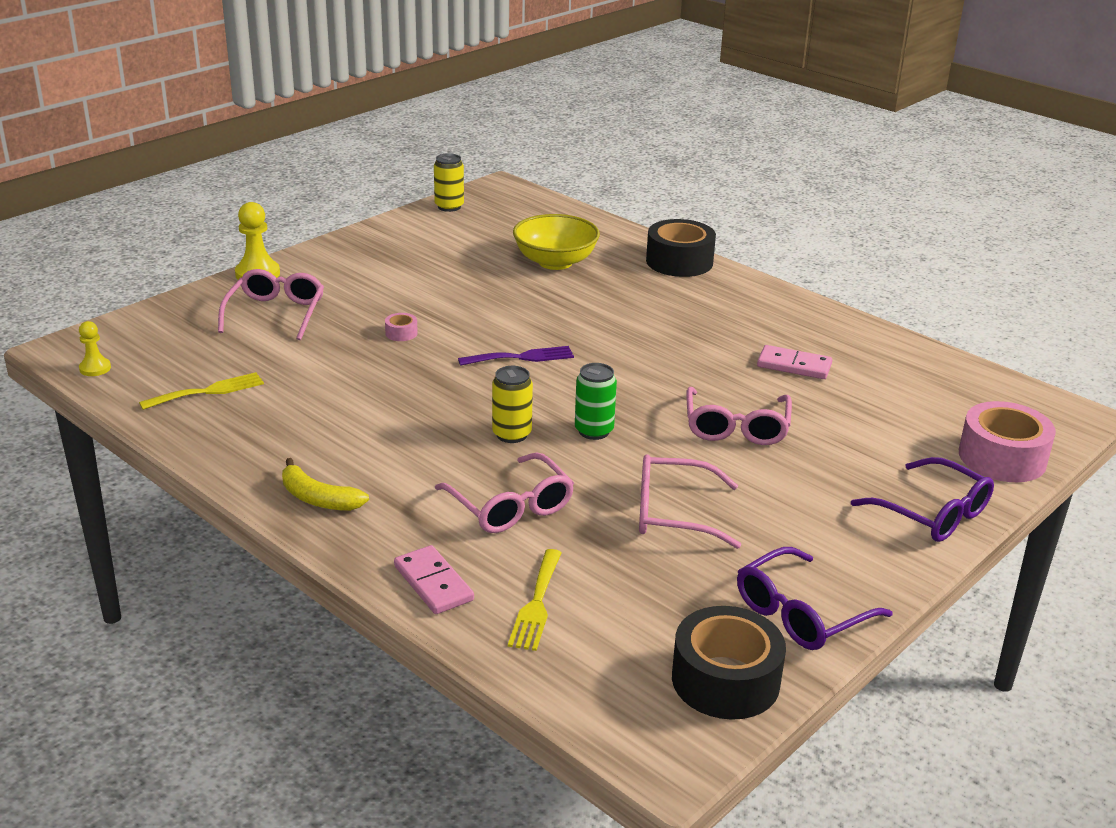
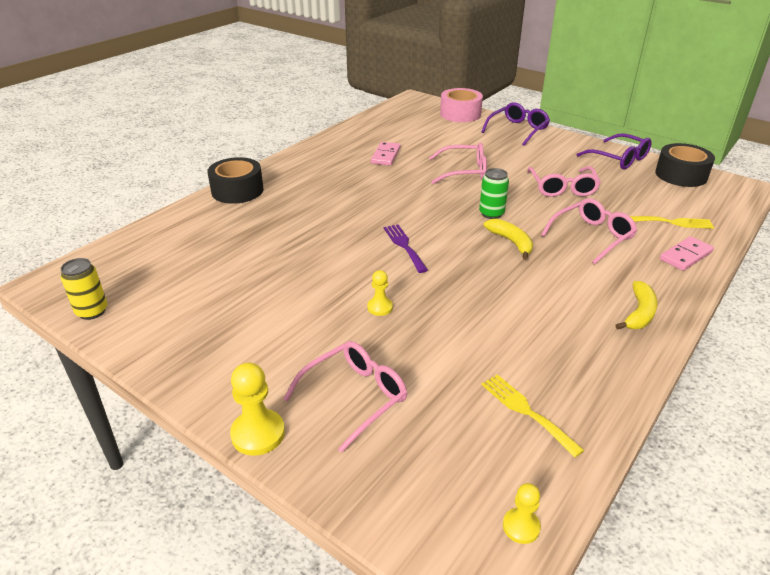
camera: 95 degrees left, 5 degrees up
(276, 313) = (355, 397): pink glasses -> pink glasses turned 135 degrees clockwise
(401, 333) = (380, 307): pink tape -> yellow pawn
(511, 434) = (511, 242): yellow can -> yellow banana
(555, 262) = (235, 241): yellow bowl -> none

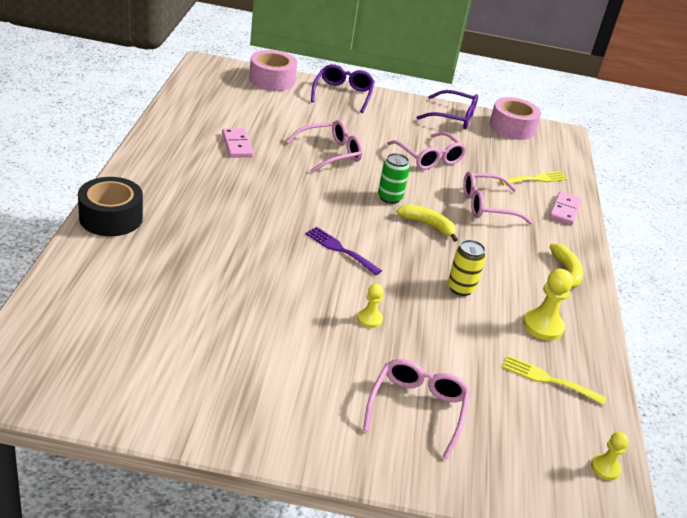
camera: 35 degrees left, 0 degrees up
(92, 311) = (86, 401): yellow can -> yellow can (461, 288)
(258, 434) = (367, 468): yellow pawn -> yellow pawn (543, 326)
(592, 236) = (486, 206): pink glasses -> pink glasses turned 120 degrees counterclockwise
(681, 175) = (512, 127): black tape -> pink tape

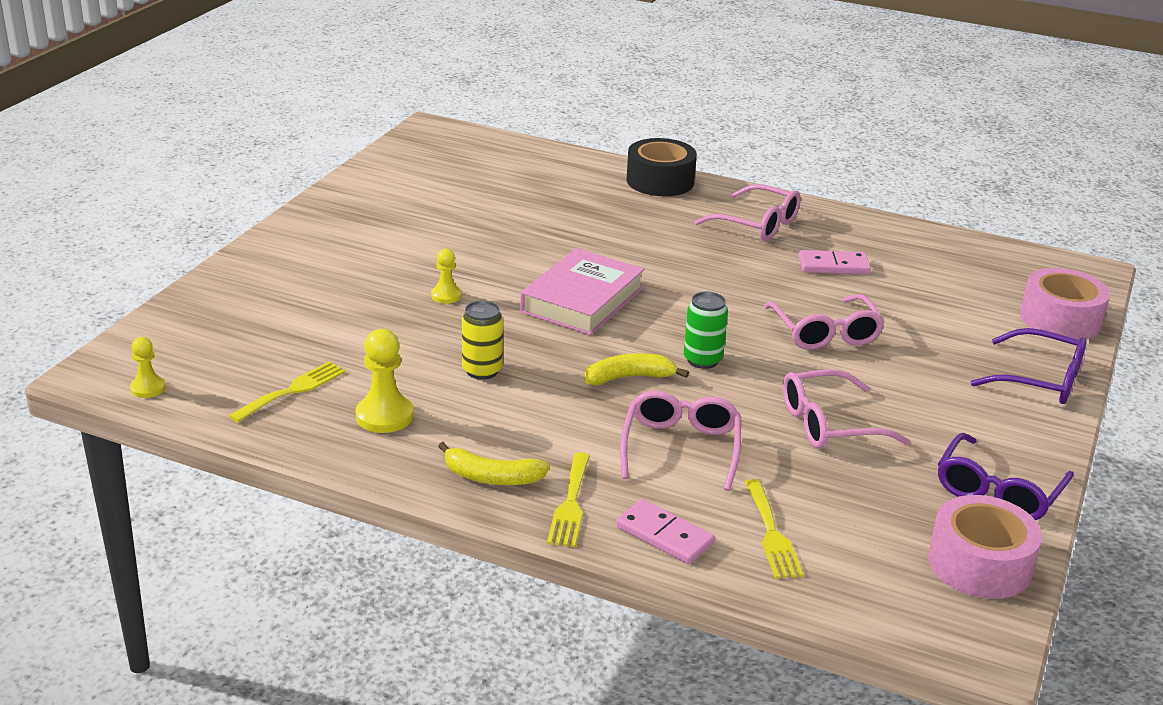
camera: 110 degrees right, 5 degrees down
(340, 249) = (582, 300): purple fork -> pink book
(417, 409) = (299, 296): pink glasses -> pink glasses (757, 224)
(428, 225) = (629, 377): yellow banana -> yellow banana turned 150 degrees counterclockwise
(566, 241) = (570, 504): none -> yellow fork

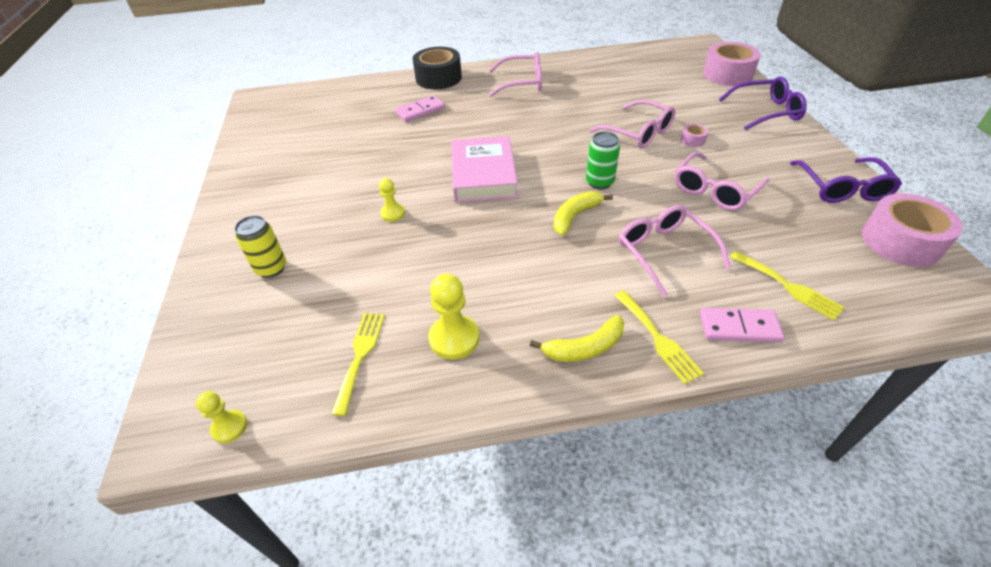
camera: 30 degrees left, 15 degrees up
(482, 370) = (480, 260): yellow can -> yellow can (271, 268)
(833, 266) = (590, 90): pink domino -> pink domino (420, 111)
(884, 368) = (693, 140): none -> pink tape

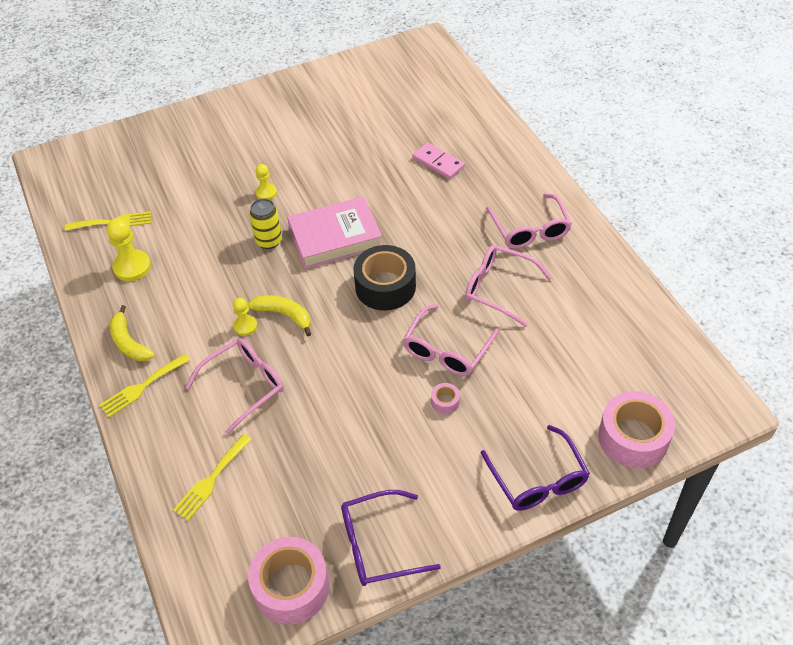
camera: 75 degrees right, 5 degrees up
(229, 427) = (56, 183): yellow pawn -> yellow pawn (245, 326)
(271, 268) = (191, 147): yellow can -> yellow can (269, 241)
(438, 78) = (514, 157): black tape -> black tape (385, 286)
(599, 182) = (342, 327): green can -> none
(714, 190) = (349, 423): pink glasses -> pink glasses (498, 288)
(739, 327) = (158, 441): pink domino -> none

